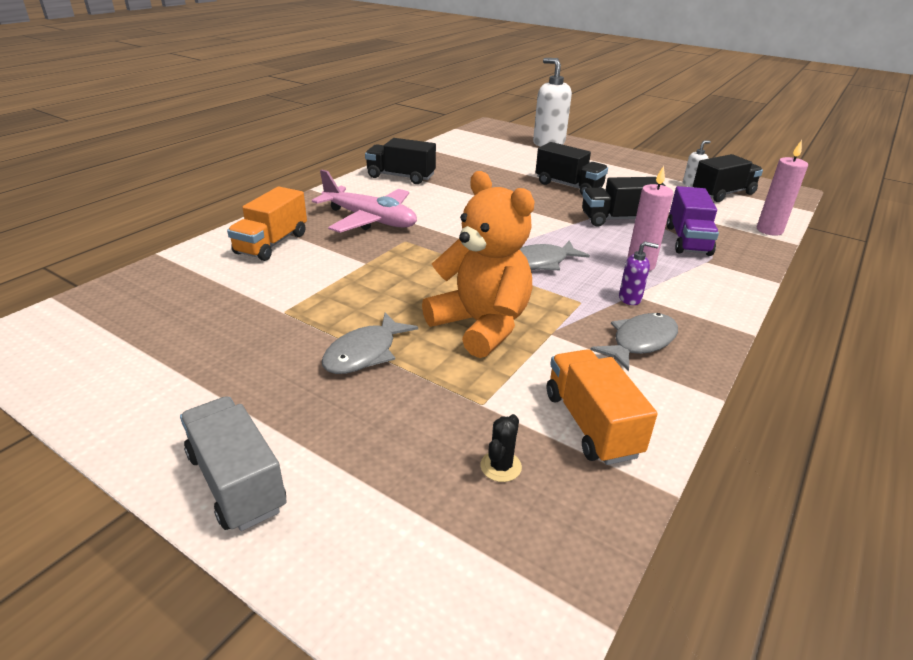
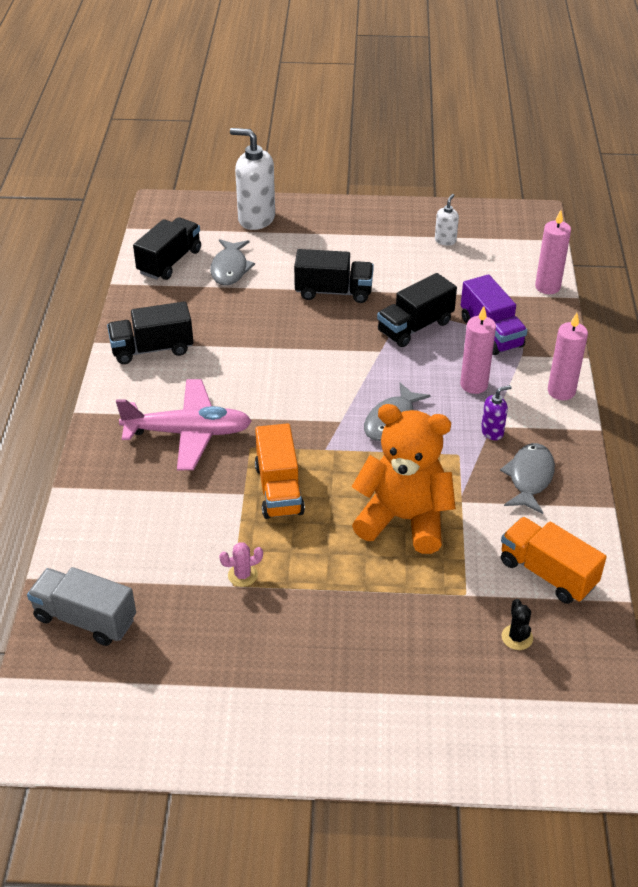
camera: 30 degrees left, 10 degrees up
(237, 481) = (364, 741): grey truck -> grey truck (85, 619)
(272, 243) = (128, 511): orange truck -> orange truck (279, 489)
(299, 309) = (242, 575): none -> pink cactus
(364, 353) = (342, 593): grey fish -> grey fish (230, 268)
(723, 194) = (480, 244): black truck -> black truck (170, 262)
(729, 295) = (561, 391): none -> pink candle

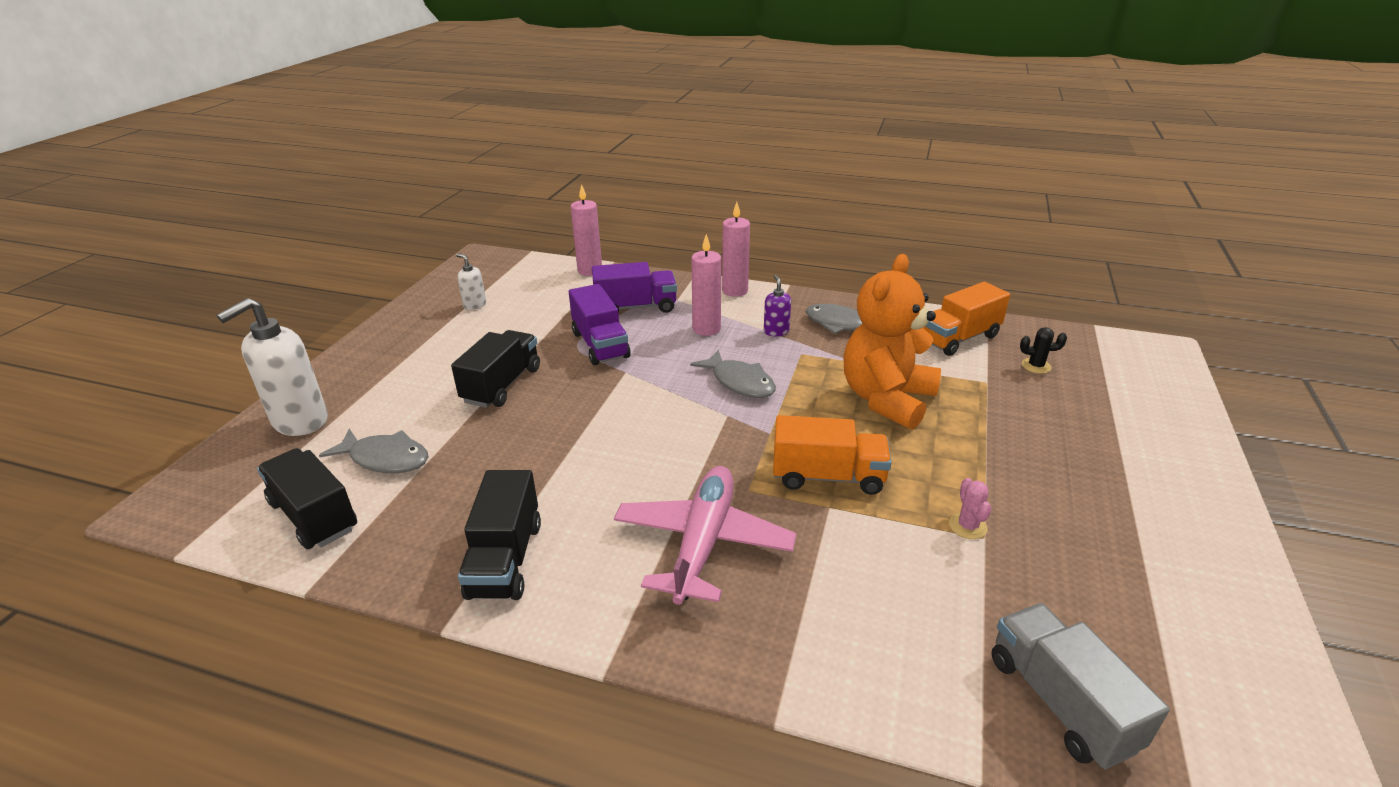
camera: 75 degrees left, 10 degrees down
(85, 619) = (1060, 702): grey truck -> grey truck turned 120 degrees clockwise
(415, 327) = (600, 345): black truck -> purple truck

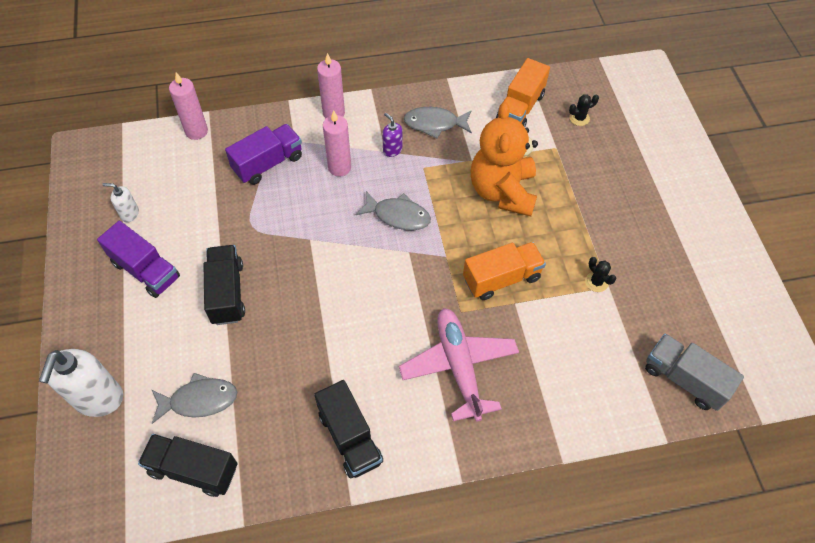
camera: 30 degrees left, 25 degrees up
(600, 345) = (270, 218): purple truck -> purple truck (145, 270)
(967, 526) = (596, 282): pink cactus -> black cactus

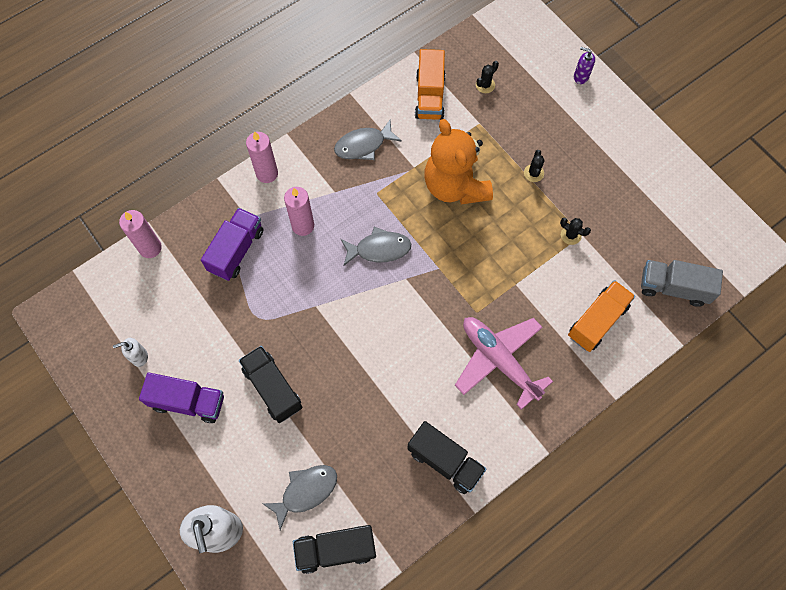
camera: 25 degrees left, 10 degrees up
(392, 150) = (340, 188): purple soap dispenser -> purple soap dispenser (580, 76)
(501, 278) = (494, 267): orange truck -> orange truck (597, 321)
(587, 211) = (533, 173): none -> black cactus

